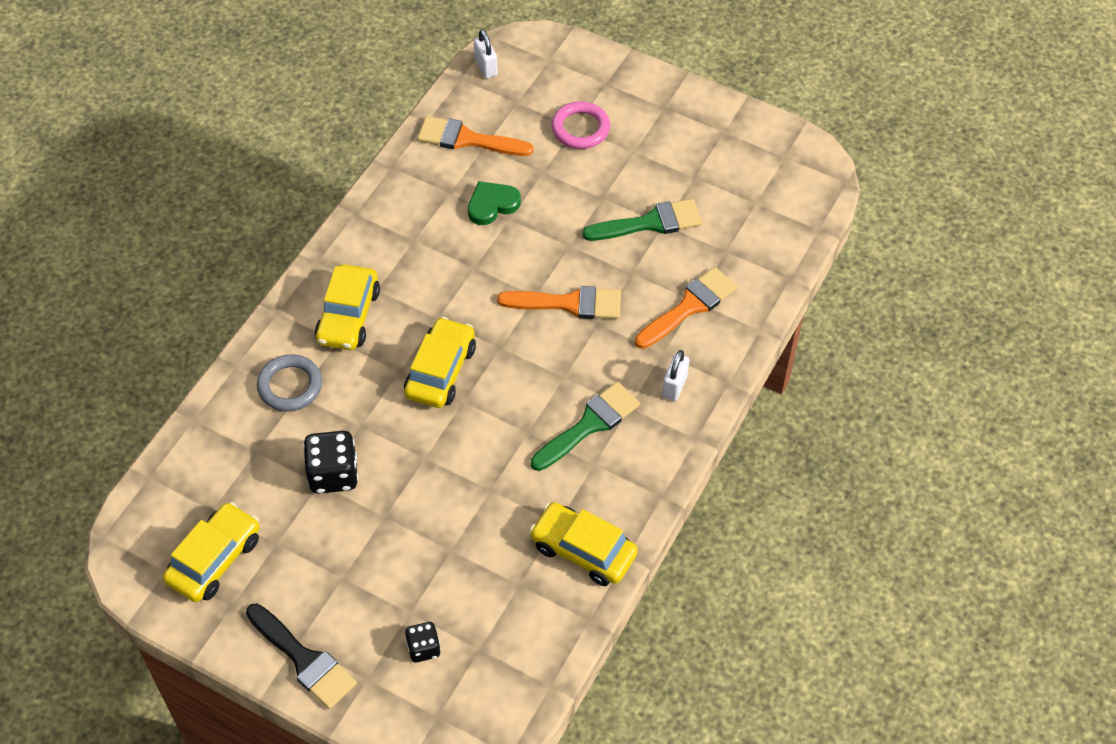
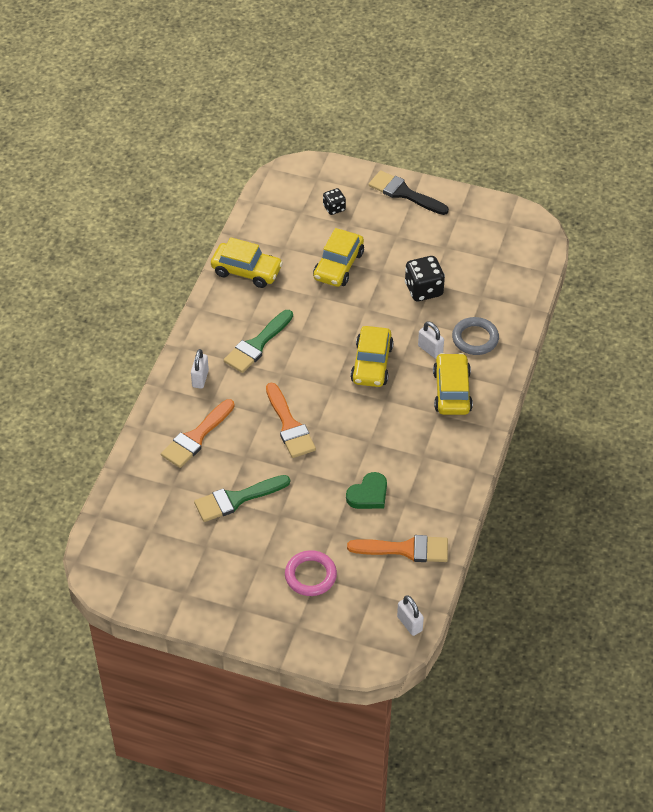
camera: 170 degrees right, 5 degrees down
(214, 559) = (480, 233): yellow car -> yellow car (338, 266)
(356, 379) = (430, 350): none -> white padlock
(568, 303) = (289, 425): orange brush -> orange brush turned 105 degrees counterclockwise

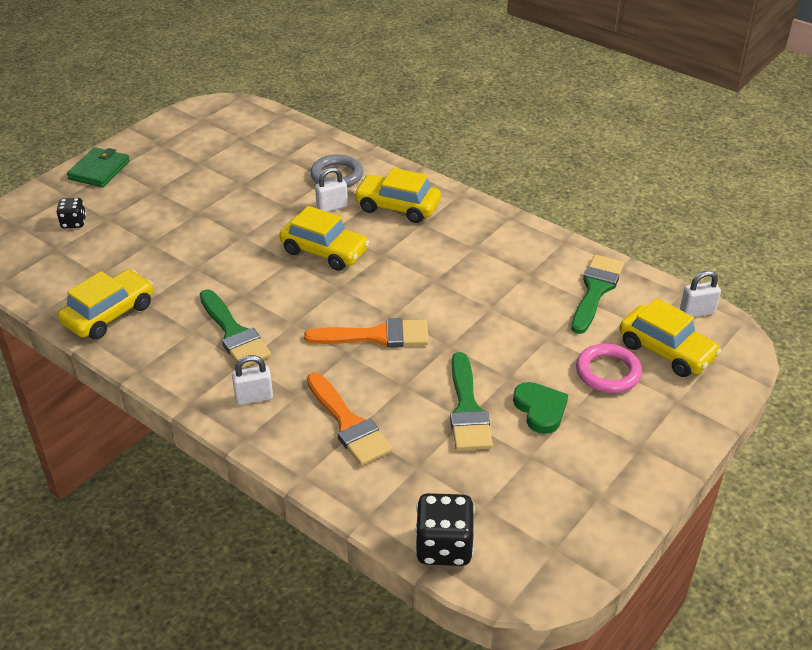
camera: 70 degrees left, 10 degrees down
(200, 378) = (254, 397): white padlock -> white padlock turned 45 degrees counterclockwise
(338, 266) = (163, 240): yellow car -> yellow car (666, 350)
(368, 494) = (508, 298): green heart -> green heart (540, 409)
(404, 193) = (99, 170): black brush -> green wallet
(405, 549) = (596, 290): orange brush -> green brush
(423, 290) = (246, 191): black dice -> black dice (444, 547)

